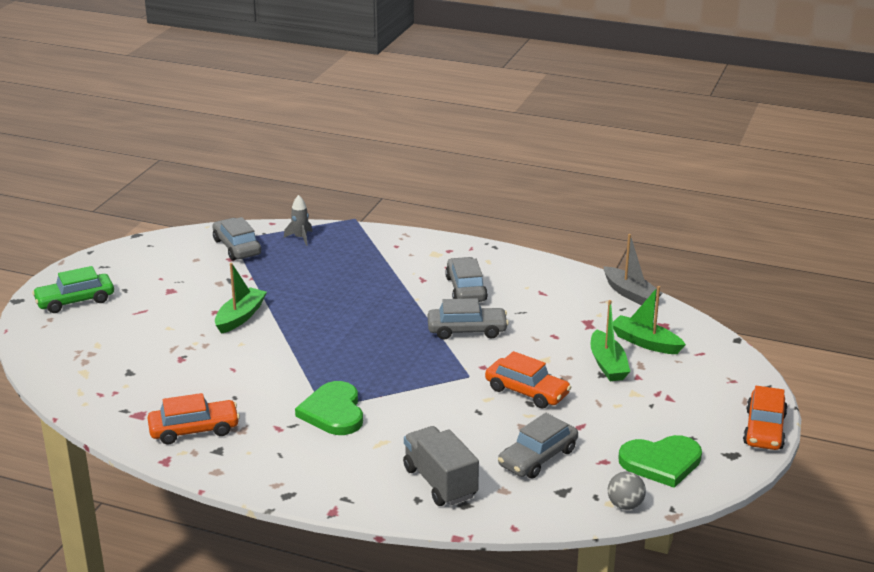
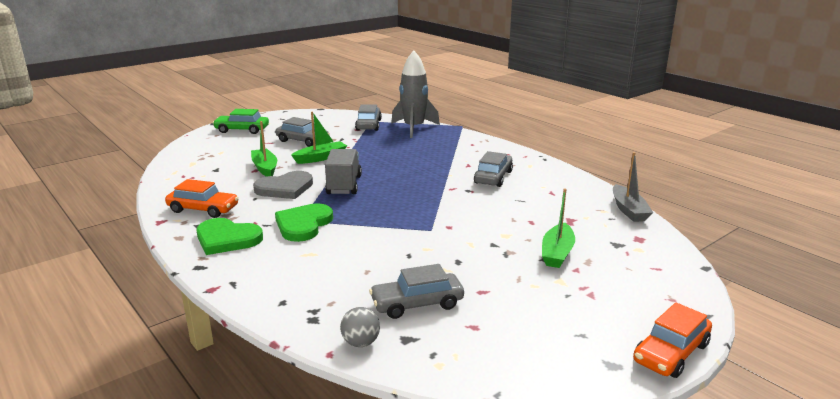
camera: 30 degrees right, 5 degrees down
(252, 373) = (285, 188): none -> grey heart
(300, 238) = (414, 128): grey rocket -> grey rocket, size x2.21
(440, 482) = (315, 296): grey truck -> grey truck (344, 185)
(467, 330) = (464, 201): grey car -> grey car (303, 141)
(527, 392) = (464, 253): orange car -> none
(625, 505) = (452, 372): grey ball -> grey ball (361, 343)
(645, 342) = (609, 246): green boat -> green boat (265, 168)
(661, 462) = (529, 346): green heart -> green heart (227, 239)

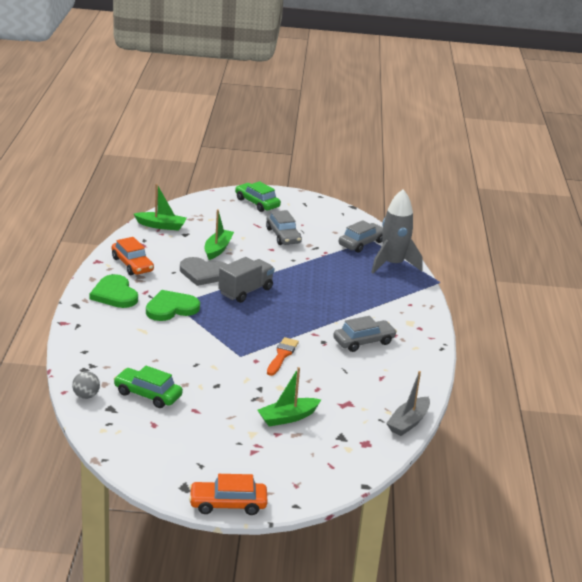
camera: 40 degrees right, 5 degrees up
(321, 158) = (270, 259): green boat -> green boat (161, 226)
(417, 304) = (148, 394): grey car -> green car
(460, 213) = (282, 355): none -> orange brush

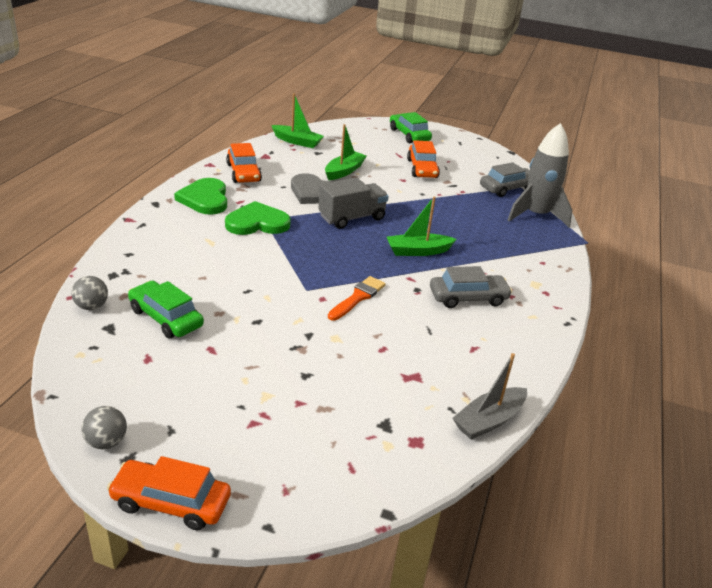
camera: 15 degrees right, 5 degrees up
(163, 479) = (106, 442): none -> grey ball
(283, 236) = (422, 169): grey car -> orange car
(287, 417) = (325, 382): green boat -> green boat (418, 251)

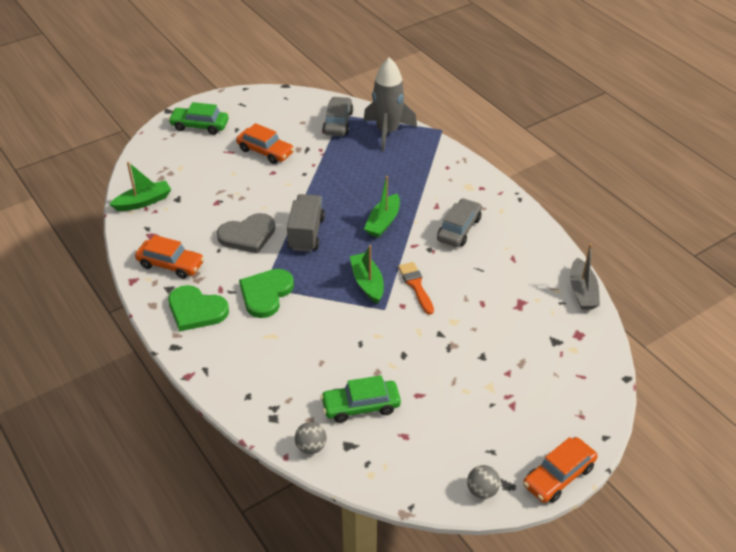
camera: 50 degrees left, 10 degrees up
(344, 171) = (227, 199): green boat -> green boat (367, 283)

